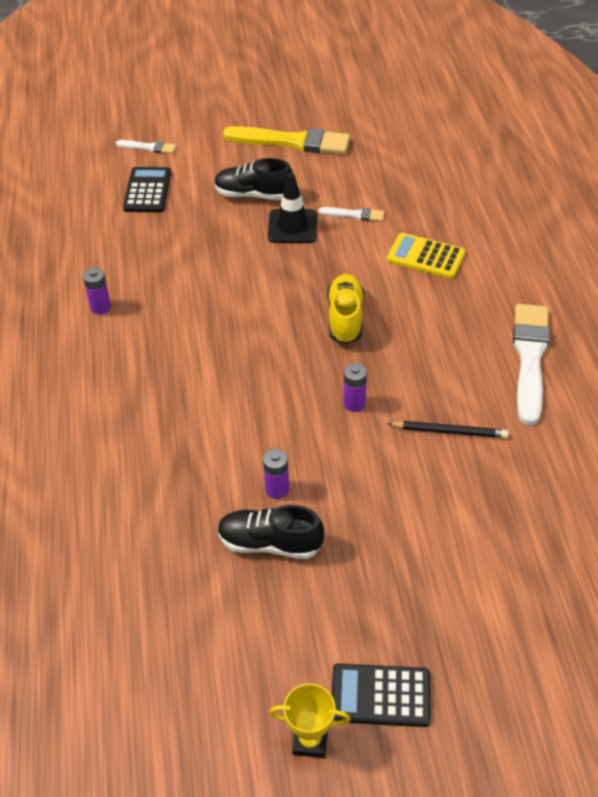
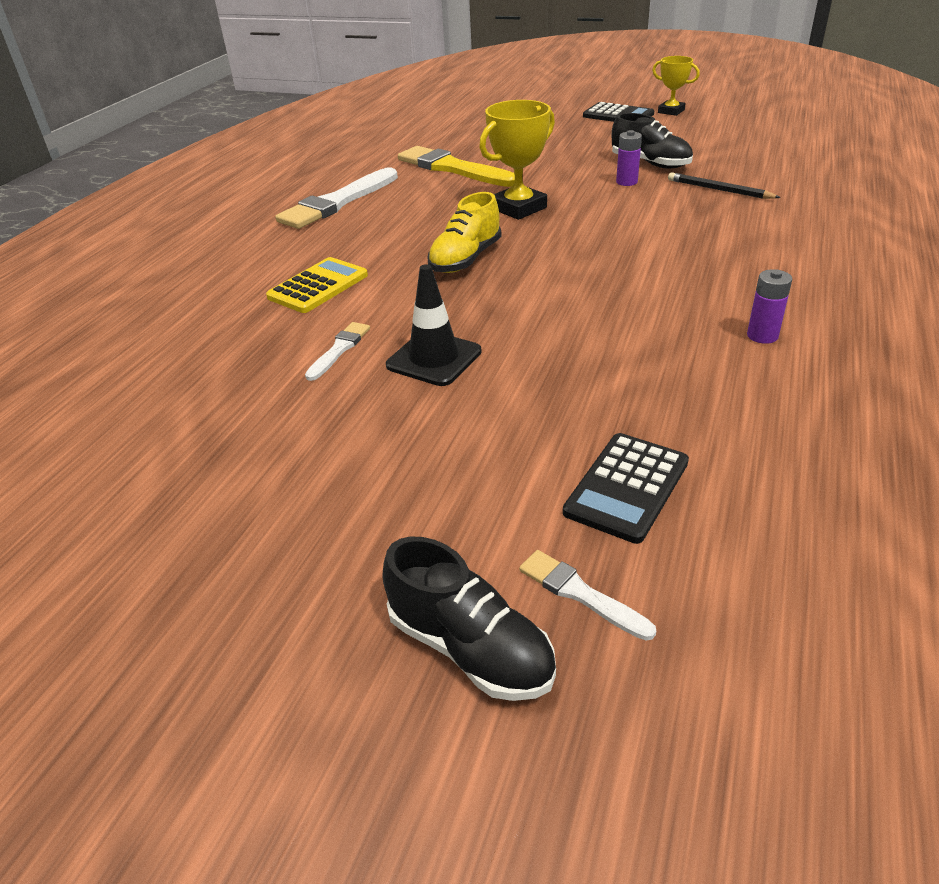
camera: 150 degrees left, 10 degrees down
(253, 194) = (448, 420): black shoe -> black shoe (470, 648)
(292, 141) = (296, 496): yellow brush -> yellow brush (453, 168)
(354, 215) = (339, 349): white brush -> white brush turned 75 degrees clockwise
(354, 403) = (518, 208): purple battery -> yellow trophy
(425, 257) = (318, 286): yellow calculator -> yellow calculator turned 105 degrees counterclockwise
(449, 431) = (458, 182): black pencil -> black pencil (719, 190)

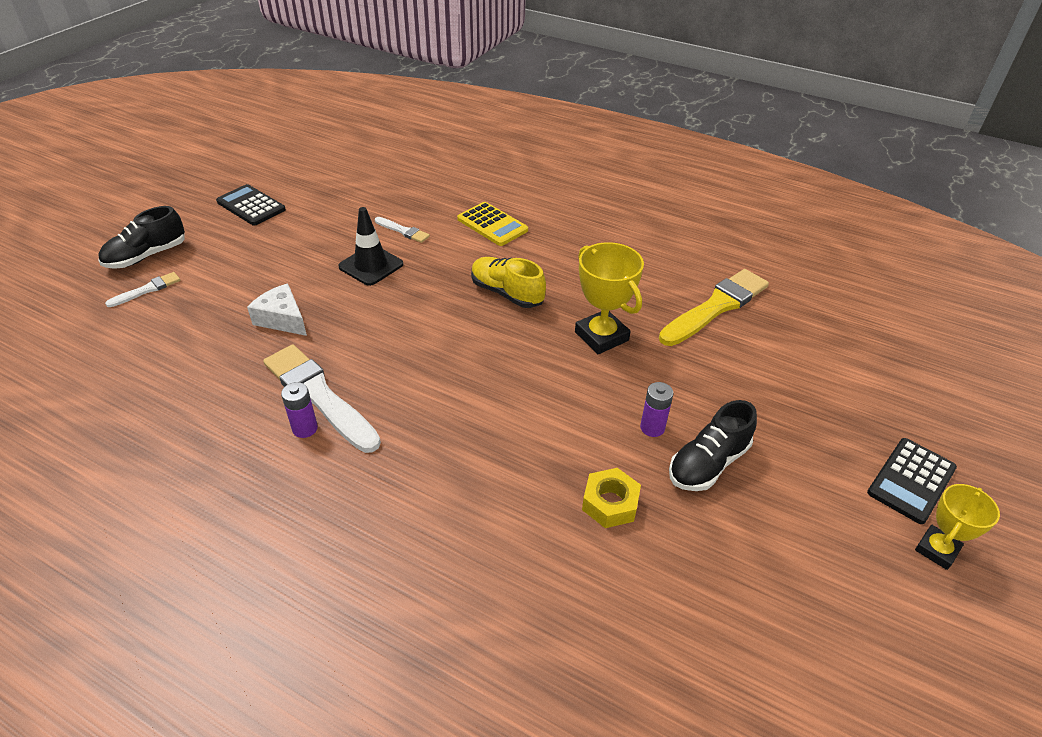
camera: 95 degrees right, 5 degrees up
(337, 202) = (643, 236): white brush -> white brush (319, 396)
(586, 404) = (282, 319): none -> white cheese
(627, 487) = (200, 319): black calculator -> black calculator (251, 206)
(719, 190) = (610, 503): black pencil -> yellow nut

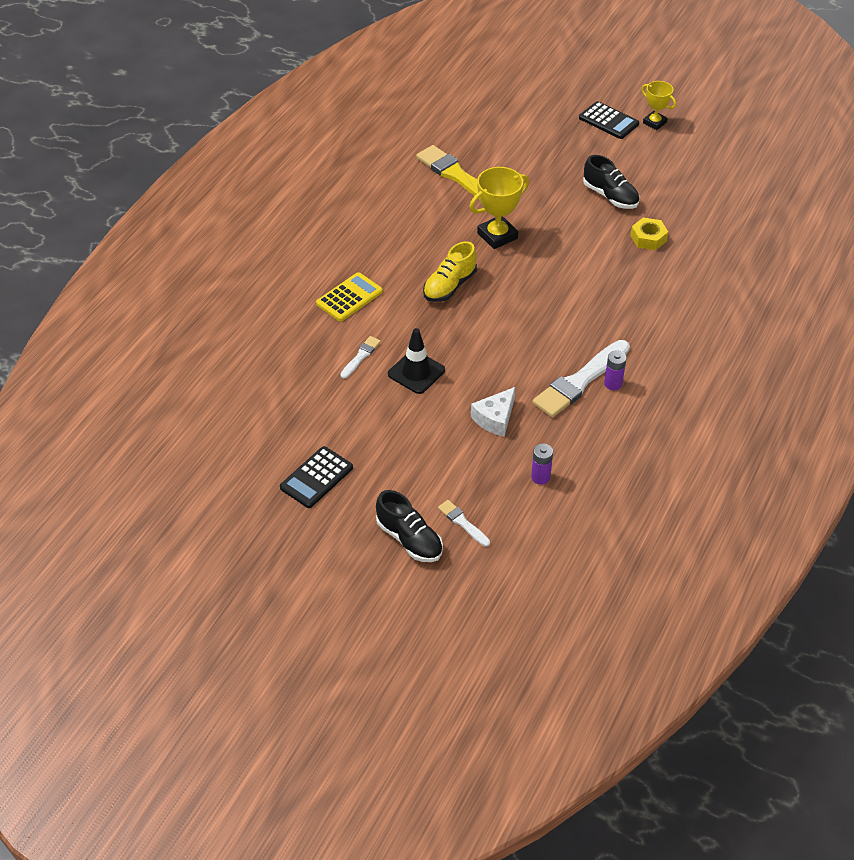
camera: 90 degrees left, 5 degrees up
(652, 428) = (584, 217): purple battery -> purple battery (540, 477)

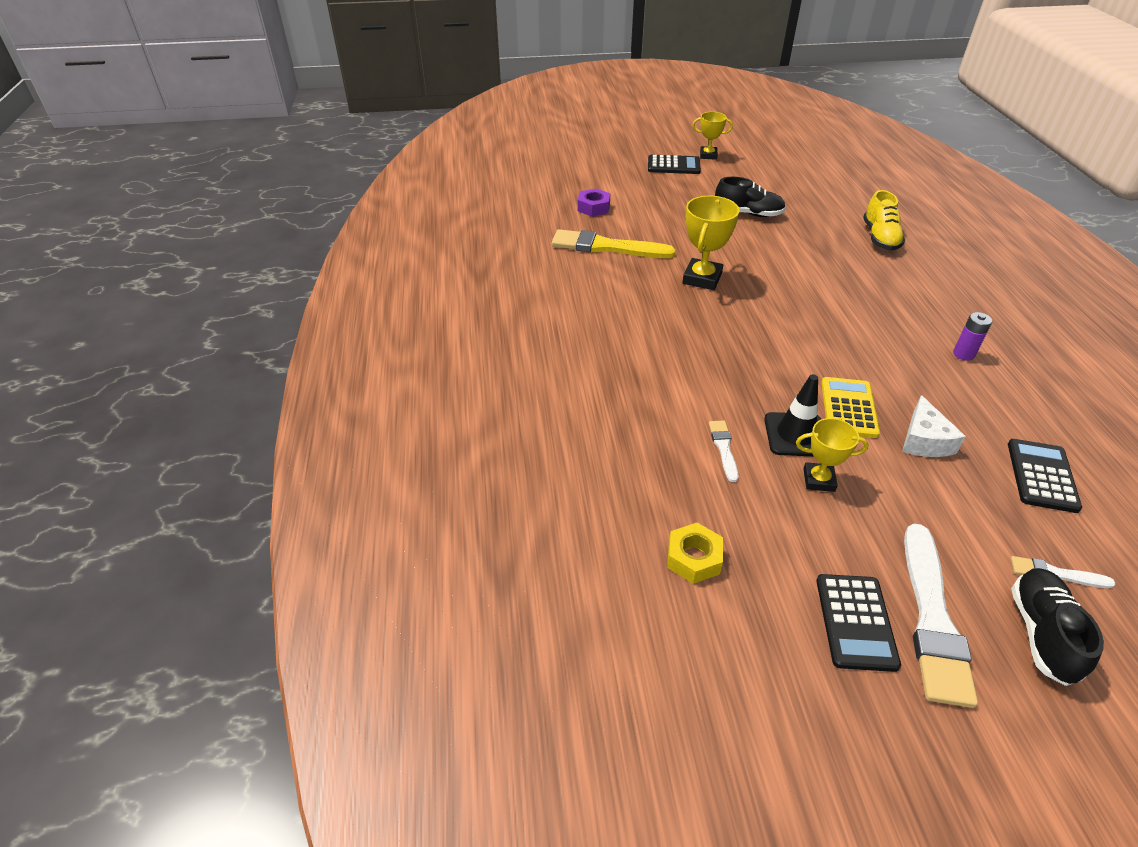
camera: 35 degrees left, 5 degrees down
(349, 297) = (639, 394): yellow calculator -> yellow calculator (848, 408)
(394, 404) = (818, 480): none -> yellow trophy
(409, 539) = (1042, 633): black shoe -> black shoe turned 90 degrees counterclockwise
(449, 286) = (718, 338): yellow shoe -> yellow shoe (880, 238)
(489, 136) = (593, 207): none -> purple nut
(540, 477) = (1042, 476): purple battery -> black calculator
(580, 381) = (937, 366): white brush -> white brush (932, 619)
(648, 238) = (818, 231): yellow nut -> yellow nut (693, 558)

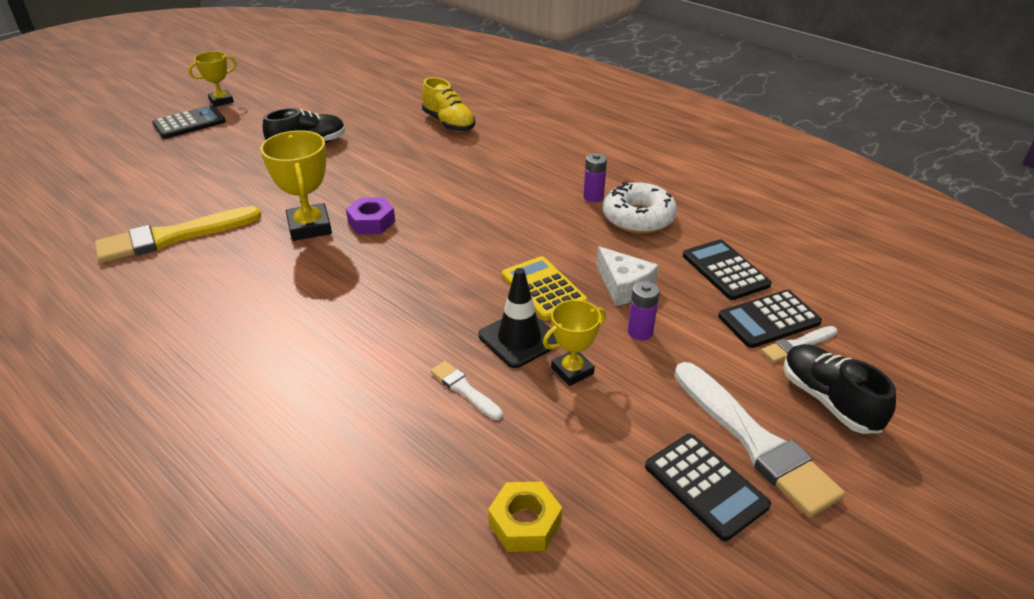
camera: 40 degrees left, 5 degrees down
(593, 207) = (124, 200): purple nut -> purple nut (371, 222)
(905, 482) = (640, 332): none -> purple battery
(993, 391) = (638, 218): none -> white donut
(1046, 538) = (769, 320): none -> black calculator

